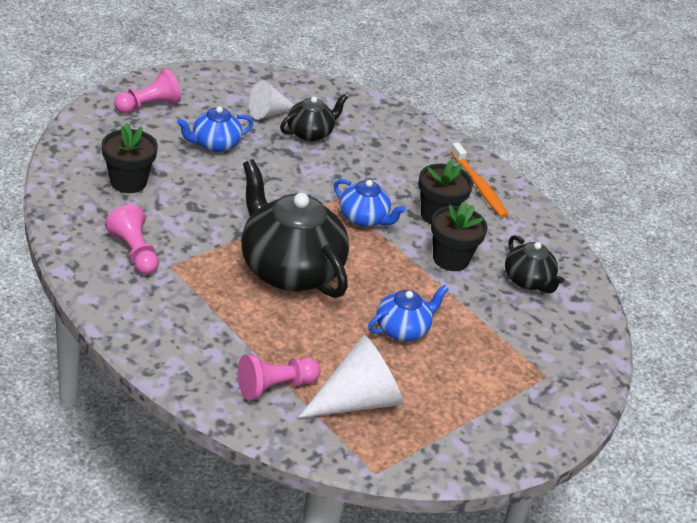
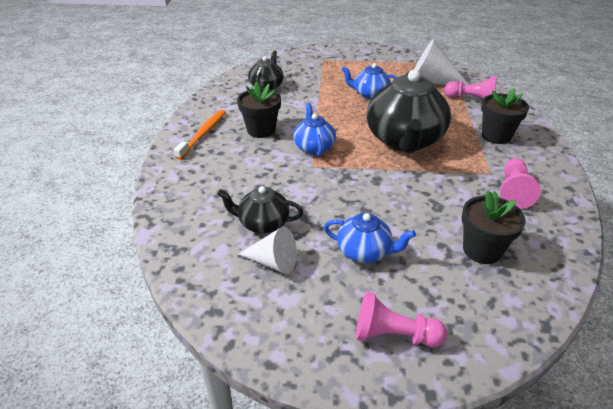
camera: 130 degrees left, 0 degrees up
(451, 259) = (292, 109): black flower pot -> black flower pot (496, 136)

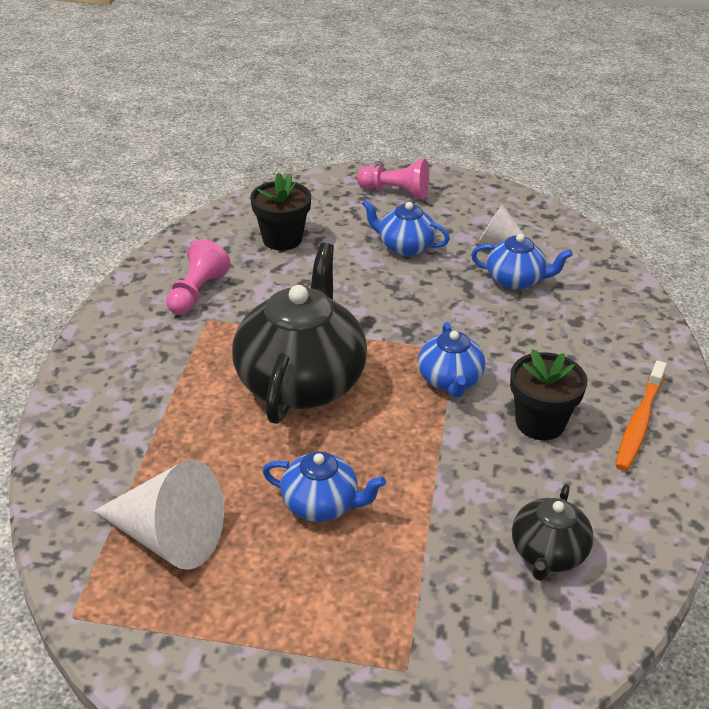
camera: 175 degrees left, 0 degrees up
(263, 223) = (516, 280): black teapot -> blue teapot
(471, 99) = (121, 470): pink pawn -> none
(496, 136) = (147, 378): black flower pot -> none

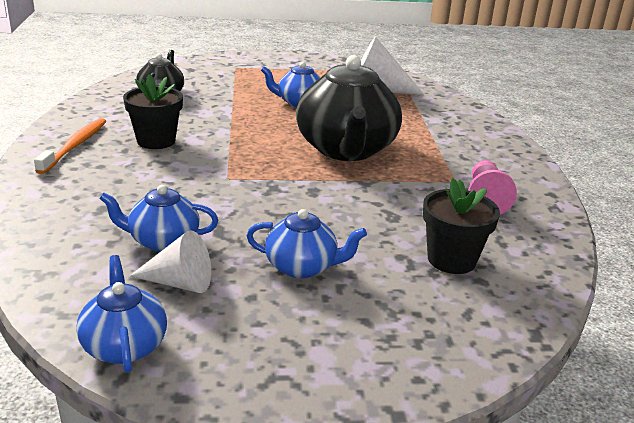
camera: 165 degrees right, 10 degrees down
(396, 192) = (345, 354): pink pawn -> none
(450, 380) = (228, 158): blue teapot -> blue teapot (124, 345)

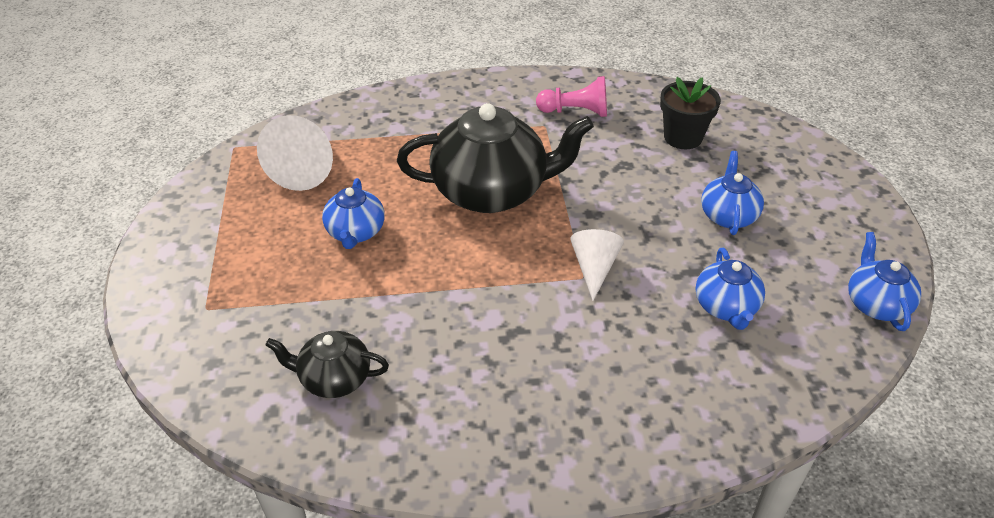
camera: 90 degrees left, 15 degrees up
(75, 146) = (535, 436): orange toothbrush -> none
(124, 345) = (876, 304): blue teapot -> blue teapot turned 105 degrees clockwise
(156, 141) = (502, 354): black flower pot -> none
(179, 283) = (784, 286): white cone -> white cone (594, 268)

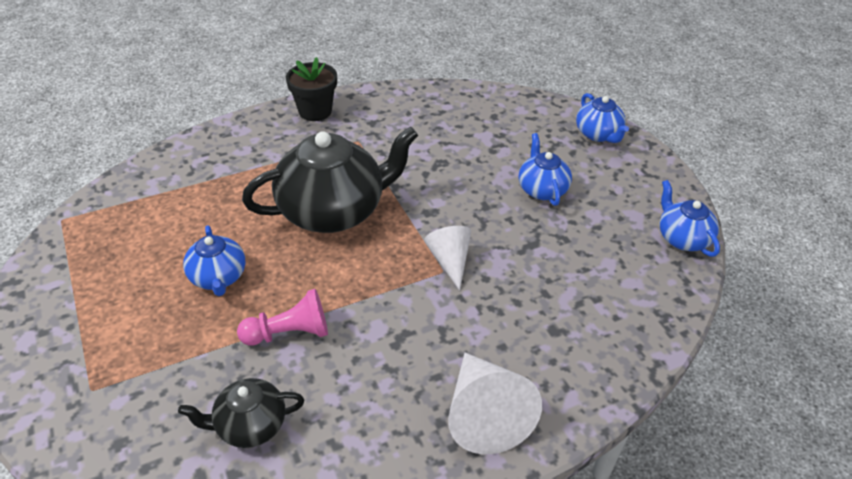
camera: 20 degrees left, 0 degrees up
(306, 167) = (145, 224): white cone -> white cone (484, 414)
(576, 112) = (381, 123): pink pawn -> pink pawn (289, 333)
(683, 137) = (480, 129): black flower pot -> black flower pot (315, 111)
(726, 307) = (570, 269): blue teapot -> blue teapot (598, 134)

